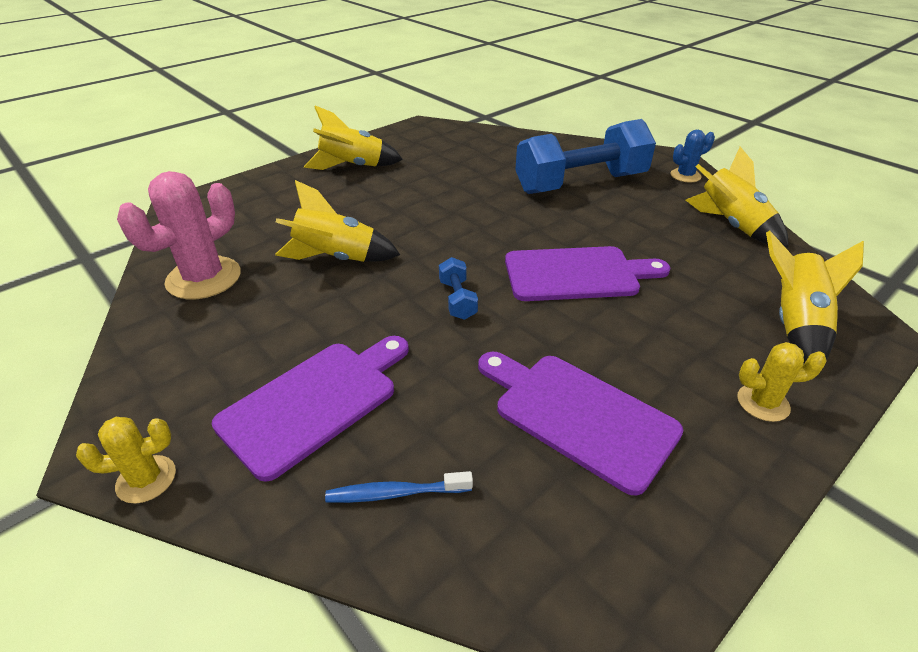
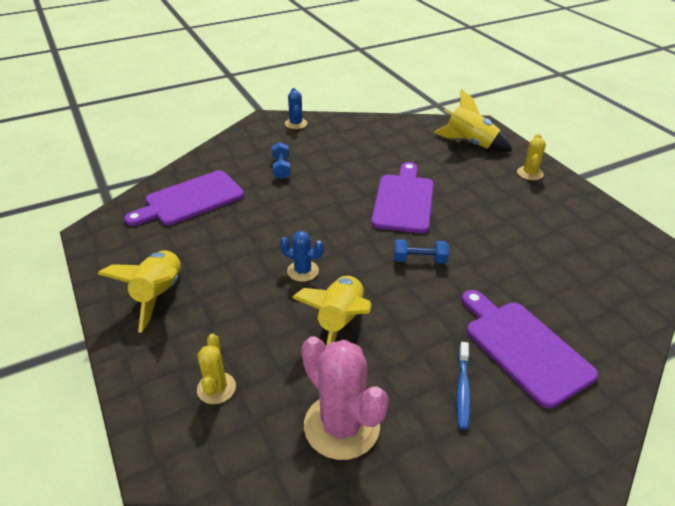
camera: 75 degrees left, 0 degrees up
(146, 479) = (601, 448): yellow cactus -> yellow cactus (216, 388)
(395, 493) = (599, 315): blue toothbrush -> blue toothbrush (462, 390)
(407, 225) = (303, 271): none -> blue cactus
(578, 415) = (537, 233): purple cutting board -> purple cutting board (190, 200)
(580, 183) = (281, 168): blue dumbbell -> blue dumbbell, size x0.40
(731, 225) = (368, 129): yellow rocket -> none

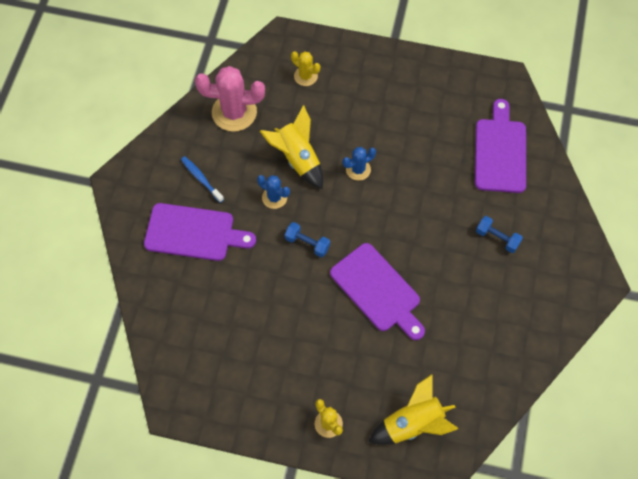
camera: 130 degrees right, 25 degrees up
(159, 294) = (403, 85): yellow rocket -> none
(296, 124) = (570, 302): blue cactus -> blue cactus (274, 197)
(419, 260) = (307, 243): blue dumbbell -> blue dumbbell turned 75 degrees clockwise

